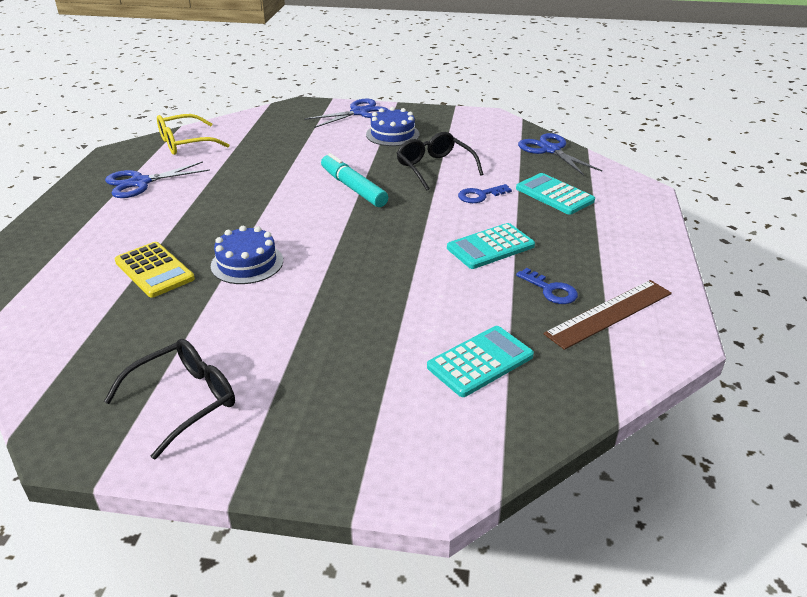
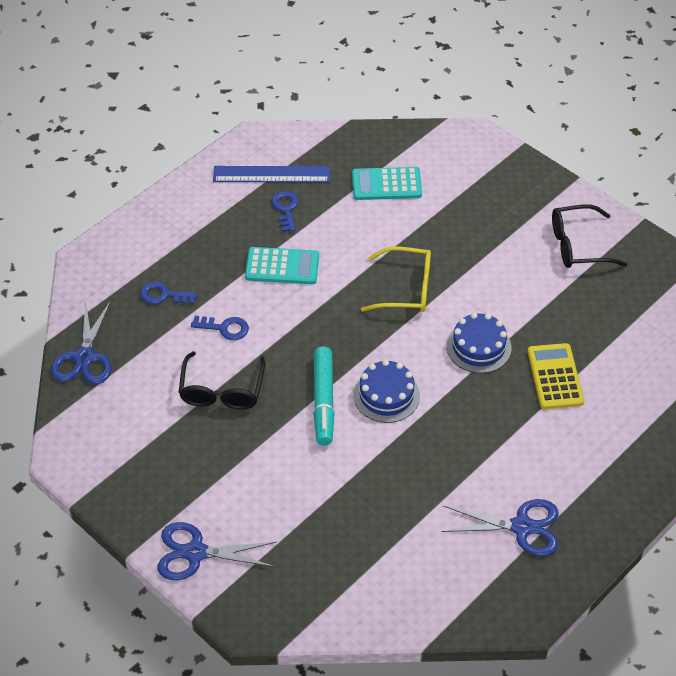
camera: 145 degrees left, 15 degrees up
(186, 143) = (439, 592): yellow glasses -> yellow glasses (405, 288)
(392, 134) = (204, 478): blue cake -> blue cake (386, 395)
(554, 195) = (163, 295): turquoise calculator -> blue key
(609, 313) = (271, 174): brown ruler -> blue ruler

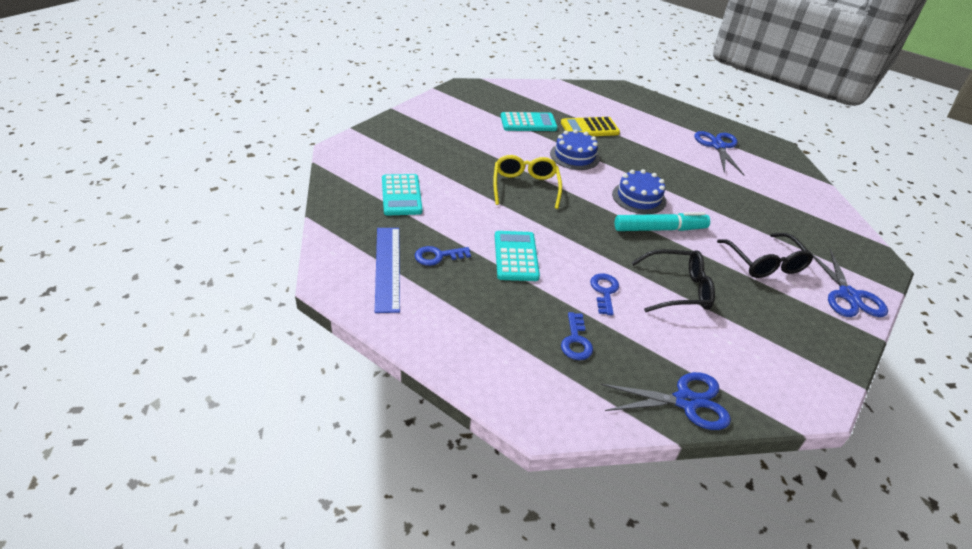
camera: 100 degrees left, 10 degrees down
(560, 310) = (528, 123): none -> turquoise calculator
(579, 245) = (463, 112): black glasses -> black glasses (764, 263)

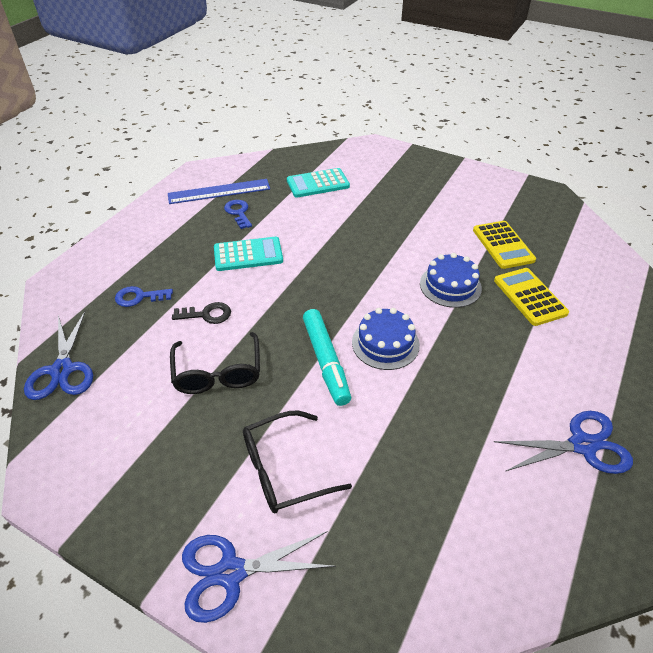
camera: 85 degrees right, 5 degrees up
(525, 187) = (364, 252): yellow glasses -> none
(528, 123) = (503, 245): turquoise calculator -> yellow calculator
(604, 291) = (207, 314): blue key -> black key

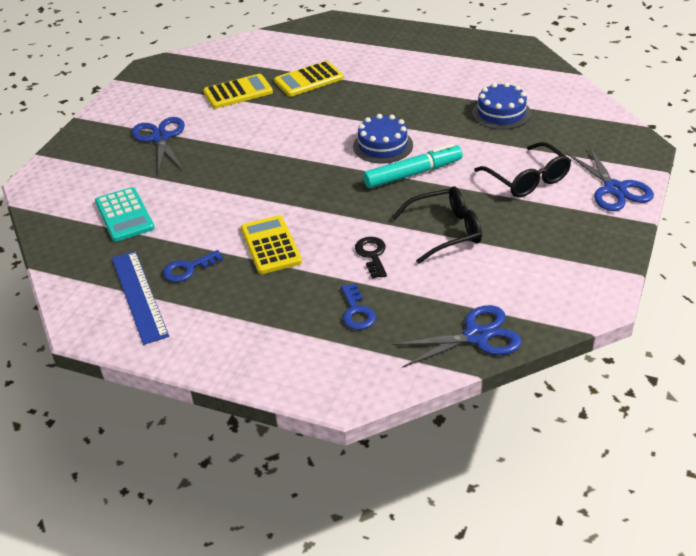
camera: 95 degrees left, 5 degrees down
(248, 255) = (271, 245): turquoise calculator -> yellow calculator
(450, 286) = (301, 117): blue cake -> blue cake (501, 113)
(582, 445) = (454, 63): blue scissors -> blue scissors (161, 138)

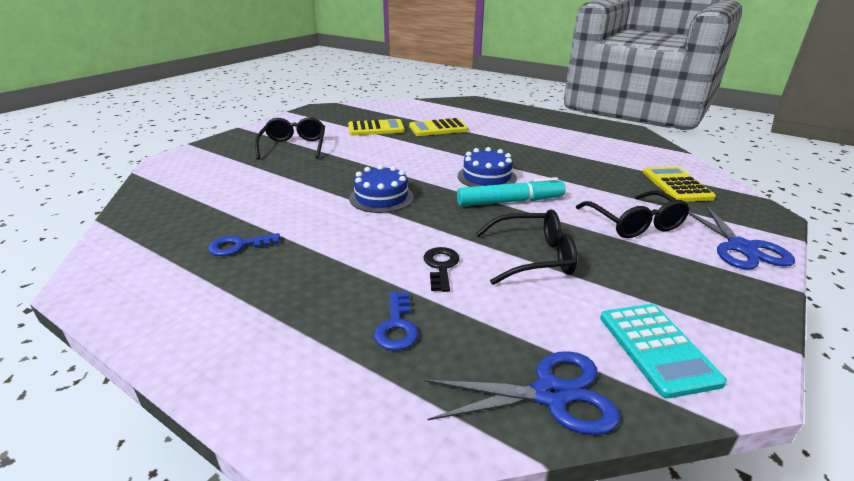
camera: 10 degrees right, 10 degrees down
(124, 215) = (218, 193): turquoise calculator -> turquoise calculator (657, 348)
(139, 296) = (169, 262): blue ruler -> none
(161, 138) = (294, 147): blue scissors -> black glasses
(271, 245) = (336, 239): yellow calculator -> yellow calculator (676, 185)
(501, 113) = (609, 169): blue cake -> blue cake (381, 197)

